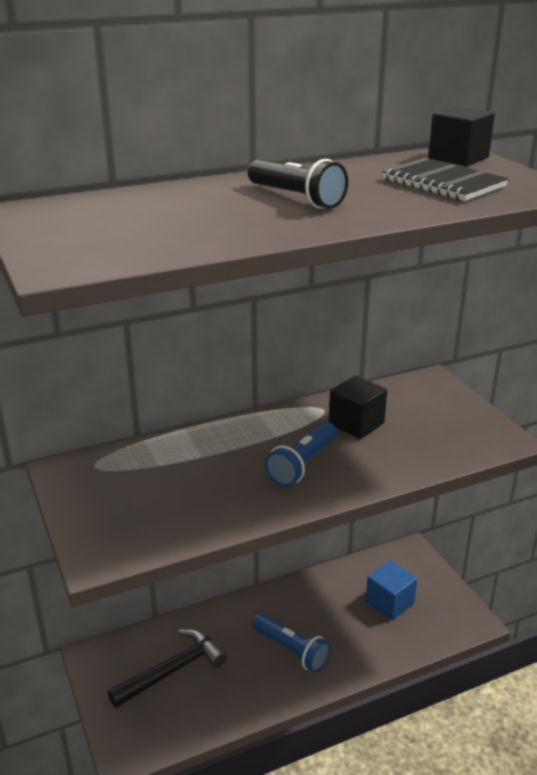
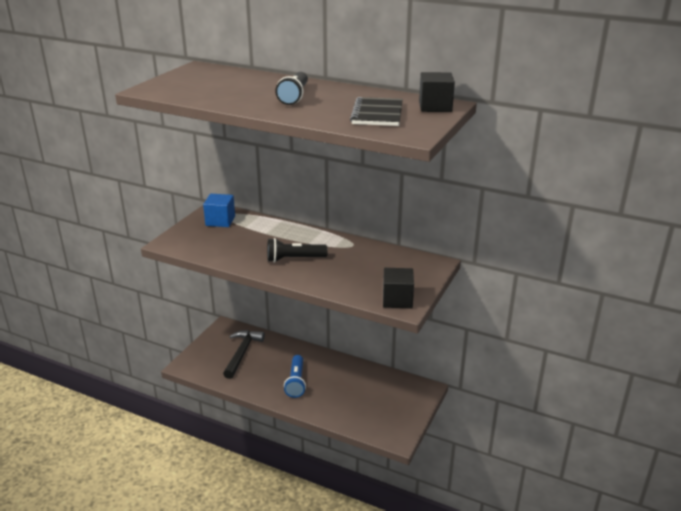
camera: 50 degrees right, 0 degrees up
(173, 670) = (242, 353): black hammer -> black hammer turned 90 degrees counterclockwise
(303, 464) = (294, 259): blue flashlight -> black flashlight
(356, 423) = (353, 258): black cube -> black cube (397, 300)
(389, 602) = (372, 399): blue cube -> blue cube (220, 221)

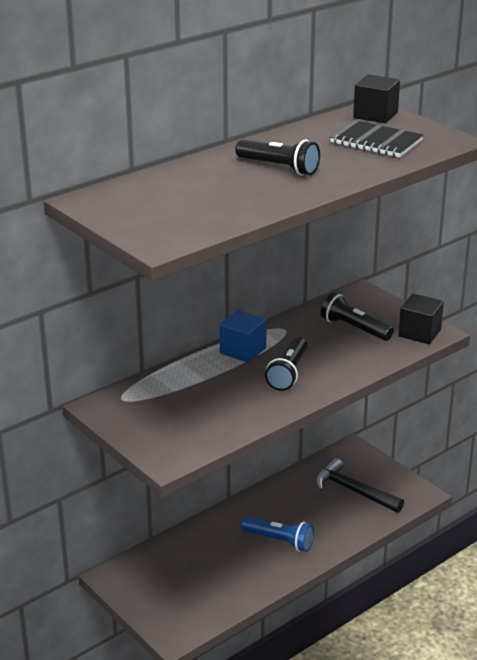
camera: 65 degrees left, 0 degrees up
(220, 221) = (138, 406): blue cube -> blue cube (243, 350)
(242, 353) = (186, 573): black hammer -> black hammer (353, 491)
(378, 271) = (354, 328): none -> black flashlight

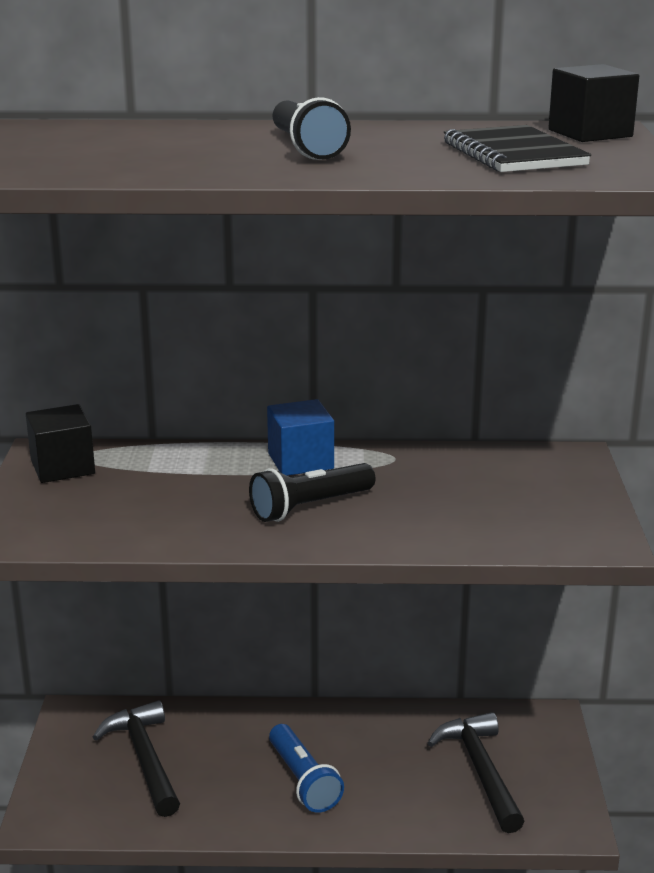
camera: 40 degrees right, 5 degrees down
(185, 575) = (144, 758): none -> black hammer
(354, 328) = (489, 492): black flashlight -> none
(419, 333) = (577, 533): black cube -> black cube (62, 467)

